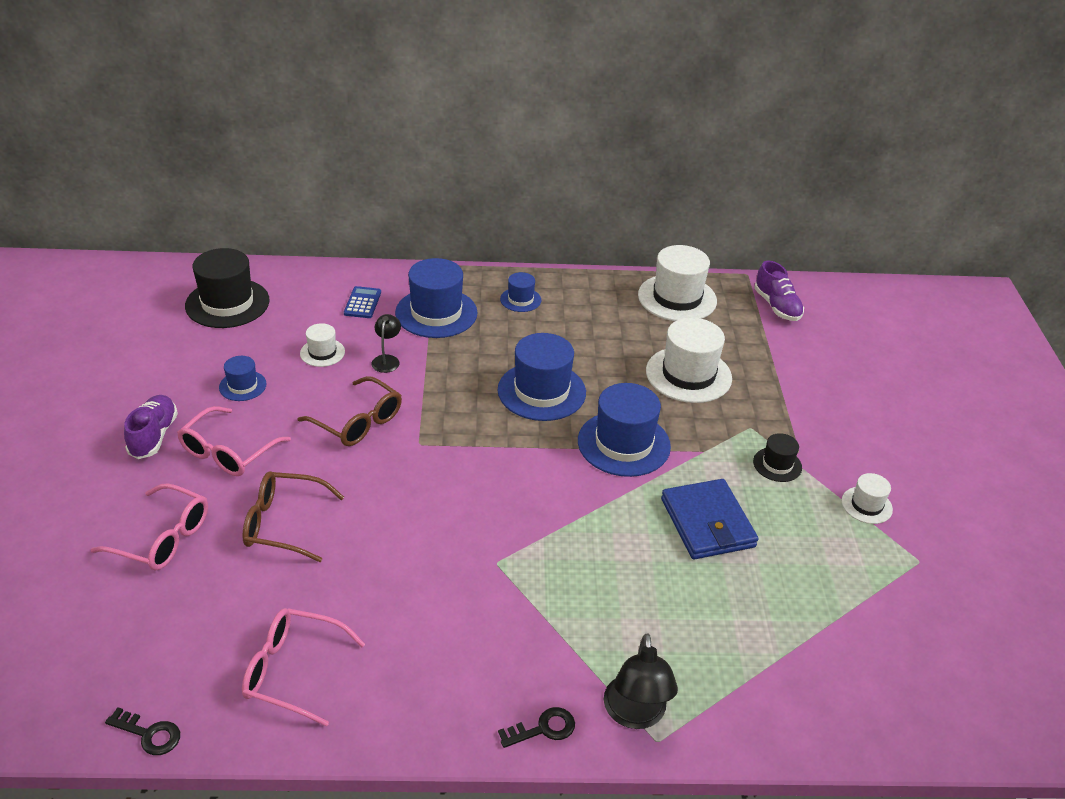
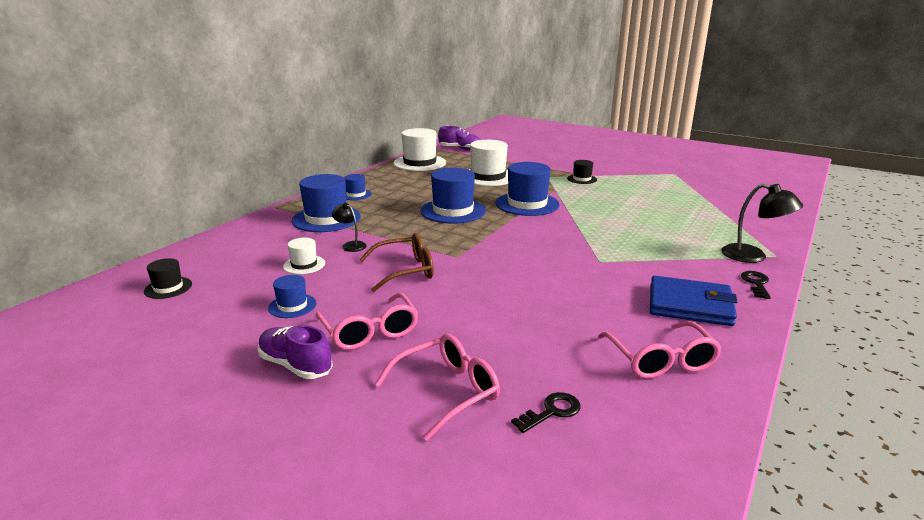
camera: 55 degrees left, 15 degrees down
(149, 734) = (705, 456): black key -> black key (551, 412)
(227, 303) = (168, 288): black hat -> black hat, size x0.52
(283, 523) = (488, 326): brown glasses -> none
(292, 671) = (661, 360): pink glasses -> pink glasses turned 60 degrees counterclockwise
(362, 303) = (271, 238): blue calculator -> none
(707, 523) = (612, 203): blue wallet -> blue wallet (690, 305)
(866, 505) = (628, 172): white hat -> none

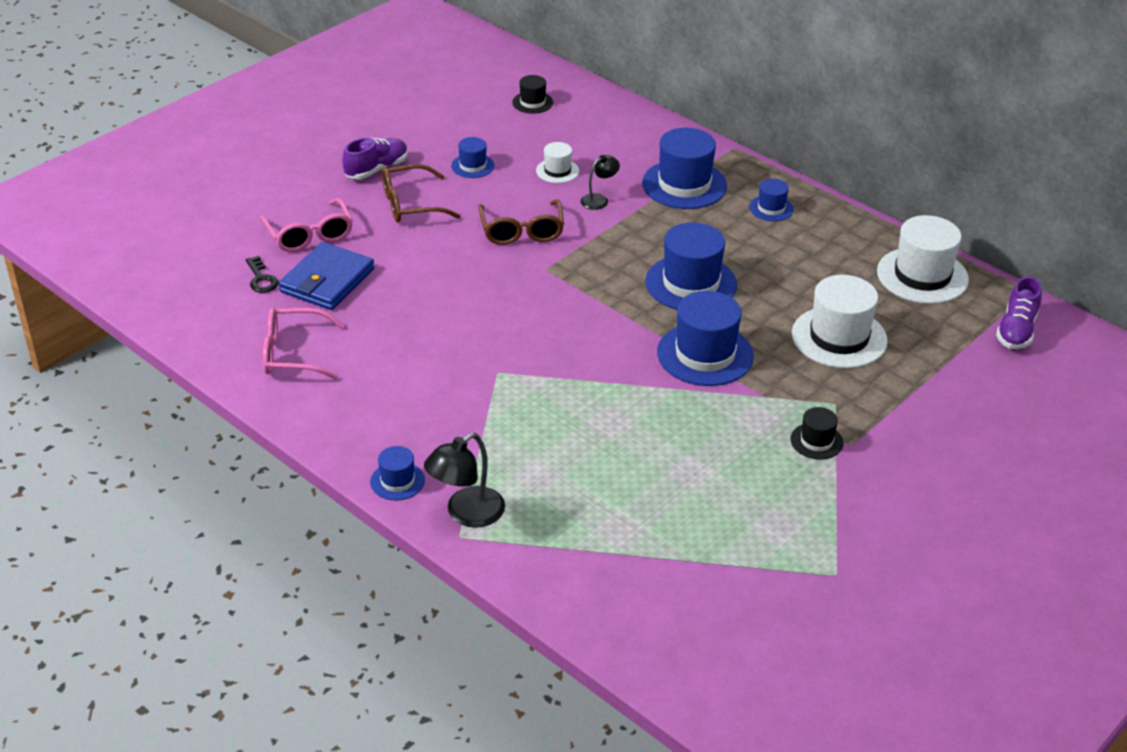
camera: 100 degrees right, 15 degrees up
(370, 332) = (410, 204): pink glasses -> brown glasses
(690, 305) = (373, 407): blue wallet -> blue wallet (327, 281)
(756, 283) = (397, 481): black key -> blue hat

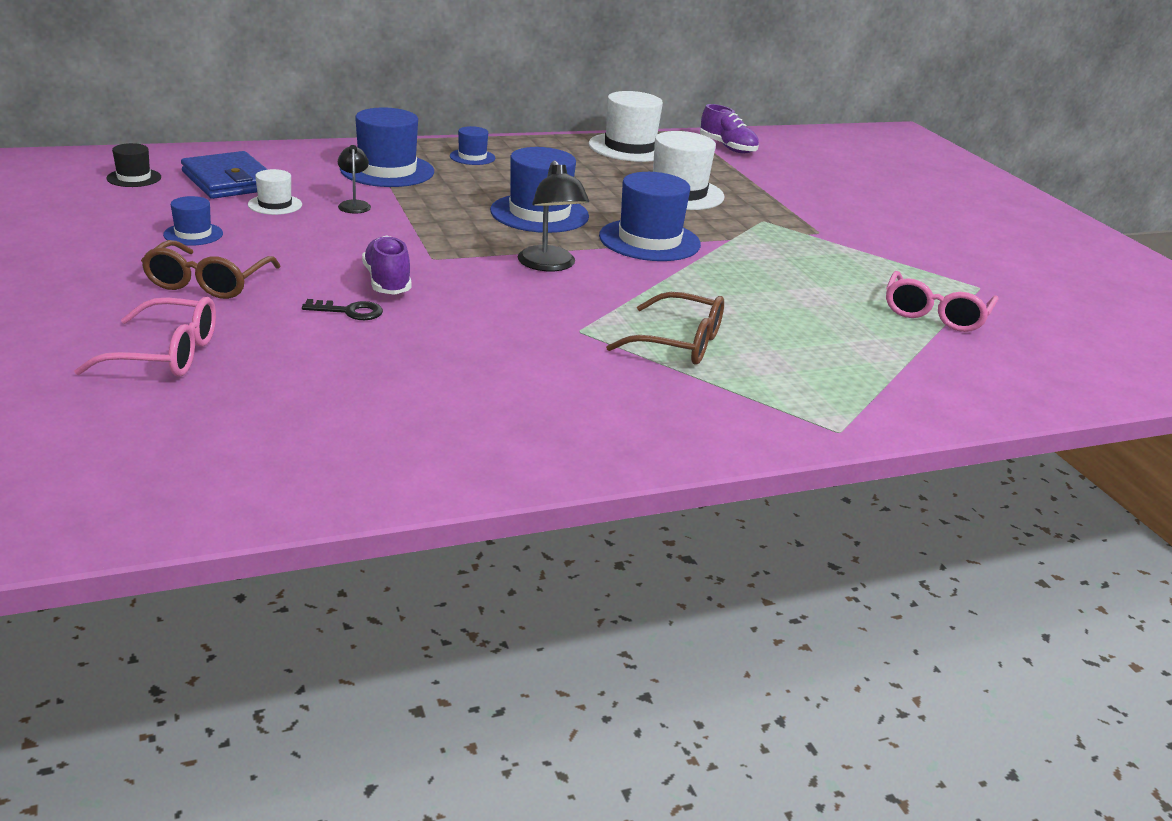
camera: 65 degrees left, 10 degrees down
(261, 279) = (209, 412): black key -> black key (349, 311)
(293, 353) = (402, 436): pink glasses -> pink glasses (935, 314)
(327, 281) = (281, 371): blue wallet -> blue wallet (229, 181)
(376, 169) = (102, 279): purple shoe -> purple shoe (387, 282)
(397, 481) = (717, 439): blue hat -> none
(466, 514) = (803, 416): black lamp -> black lamp (550, 265)
(522, 231) = (352, 249): brown glasses -> brown glasses (679, 343)
(816, 441) = (806, 241): black hat -> none

